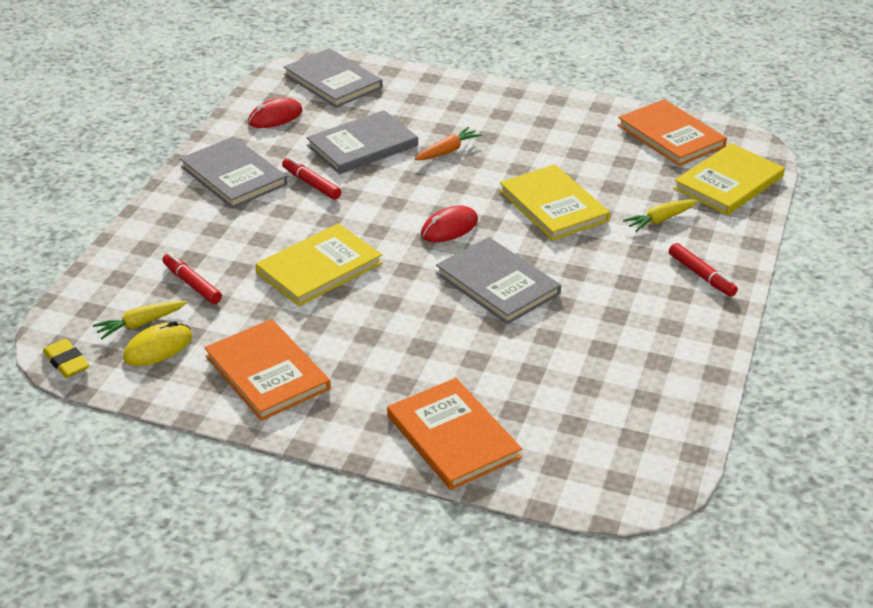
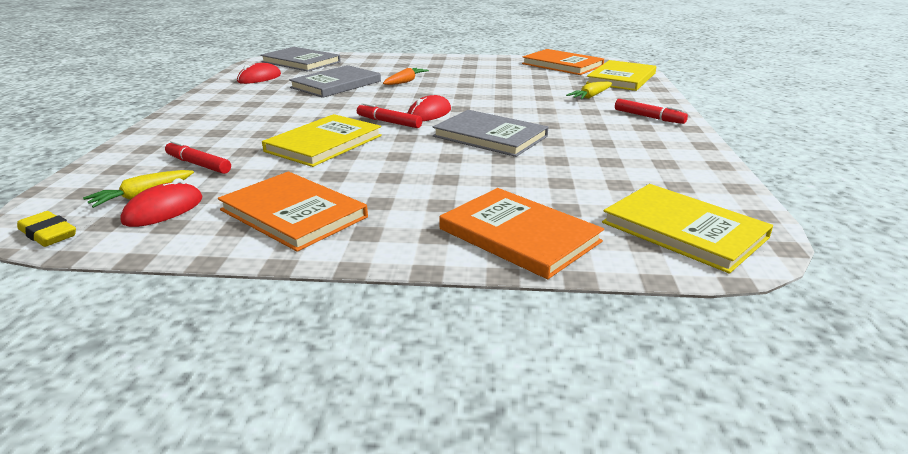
camera: 15 degrees left, 10 degrees down
(158, 347) = (163, 210): yellow mouse -> red mouse
(234, 175) = (230, 105): grey book -> none
(311, 184) = (300, 103): red marker -> red marker (389, 122)
(553, 205) = (505, 97): yellow book -> yellow book (684, 230)

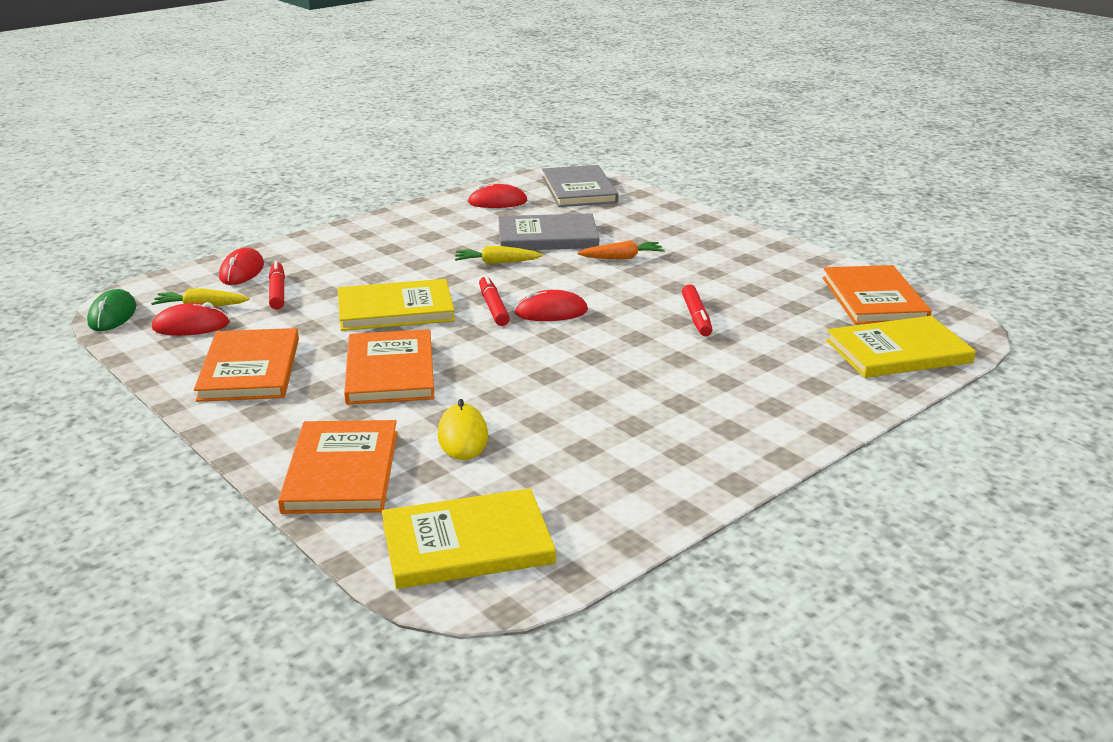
camera: 45 degrees right, 0 degrees up
(48, 234) = (112, 315): yellow eraser -> green mouse
(130, 164) = (242, 271): none -> red mouse
(406, 173) = (390, 371): none -> orange book
(490, 136) = (543, 365): grey book -> none
(538, 184) = (462, 436): none -> yellow mouse
(590, 96) = (780, 362): yellow carrot -> yellow carrot (496, 263)
(648, 117) = (772, 420): red marker -> red marker (696, 317)
(684, 230) = (467, 543): yellow book -> yellow book turned 75 degrees clockwise

